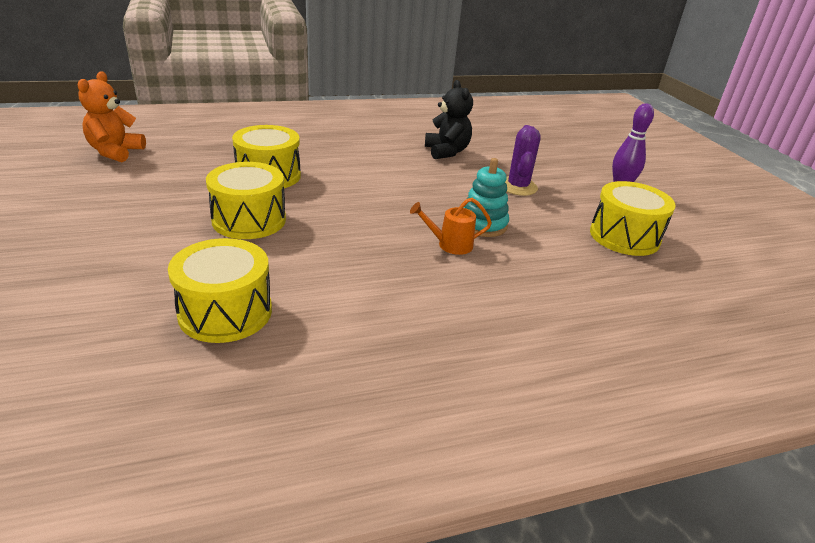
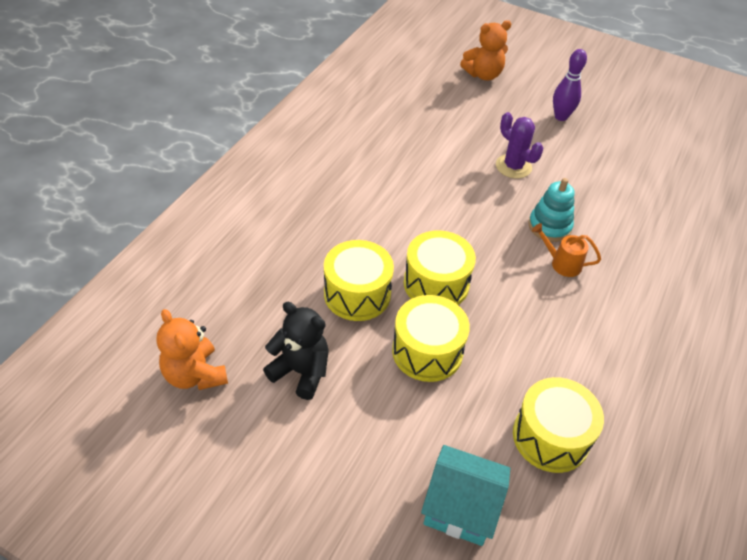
camera: 45 degrees left, 15 degrees up
(87, 293) = (460, 507): none -> turquoise house
(447, 152) = (419, 159): black teddy bear -> black teddy bear (301, 371)
(449, 245) = (561, 263): orange watering can -> orange watering can turned 75 degrees clockwise
(588, 144) = (483, 75): none -> orange teddy bear
(624, 236) = (623, 172): yellow drum -> yellow drum (436, 284)

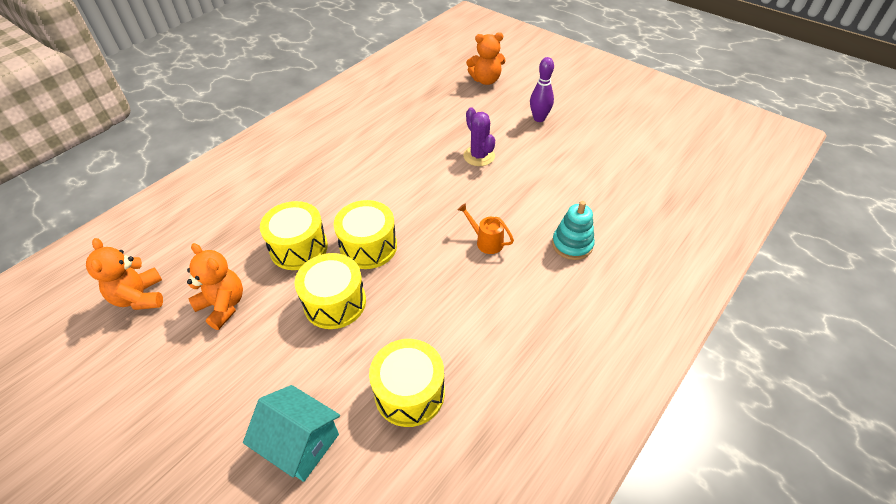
camera: 15 degrees right, 0 degrees up
(301, 371) = (223, 306): black teddy bear -> orange teddy bear
(549, 226) = (489, 209): turquoise stacking toy -> turquoise stacking toy (572, 244)

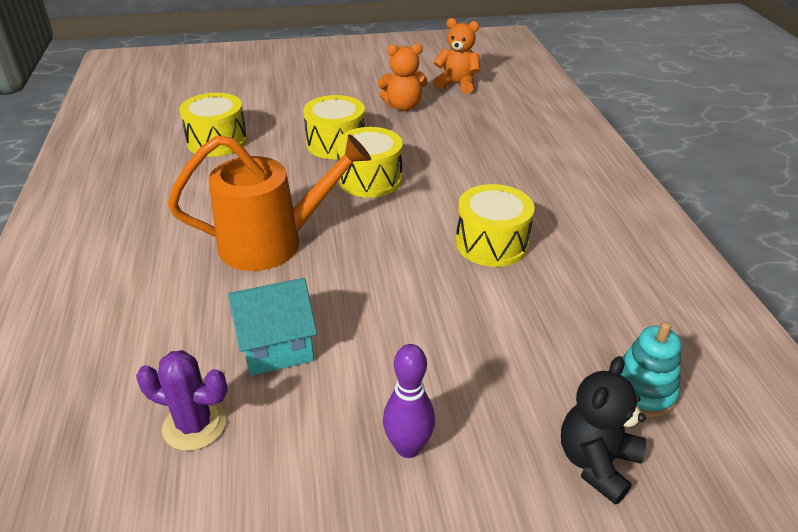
camera: 130 degrees right, 10 degrees down
(299, 247) = (419, 149): yellow drum -> yellow drum (491, 243)
(301, 443) = (255, 100): turquoise house -> turquoise house (276, 346)
(479, 156) = (402, 319): purple cactus -> purple cactus (194, 425)
(486, 80) = (596, 462): orange teddy bear -> black teddy bear
(486, 241) = (274, 242): orange watering can -> orange watering can, size x2.35
(572, 244) = (178, 295): turquoise stacking toy -> turquoise stacking toy (642, 391)

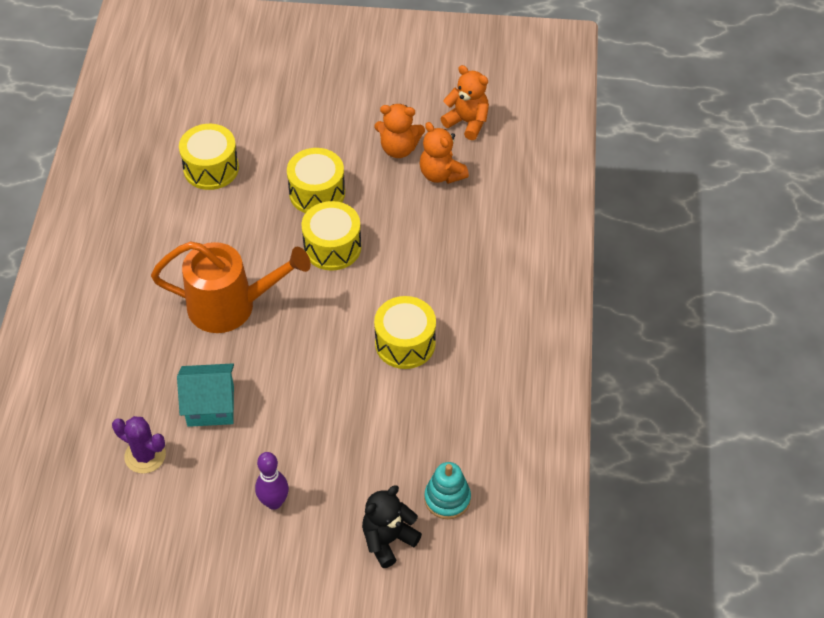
camera: 15 degrees right, 15 degrees up
(453, 117) = (441, 174): none -> orange teddy bear

